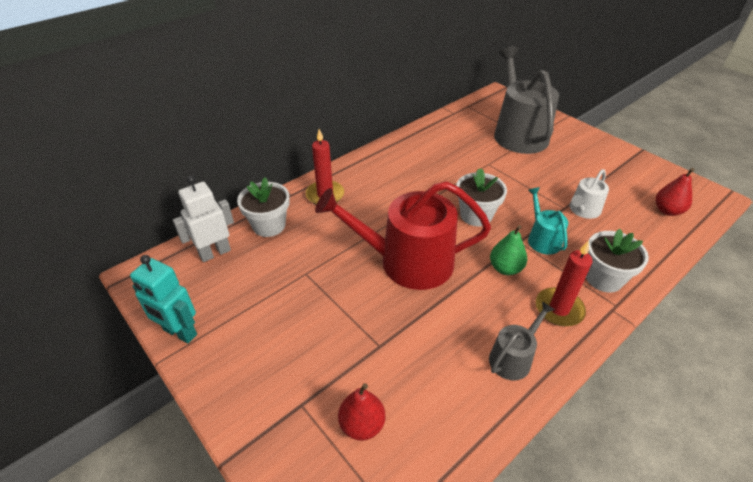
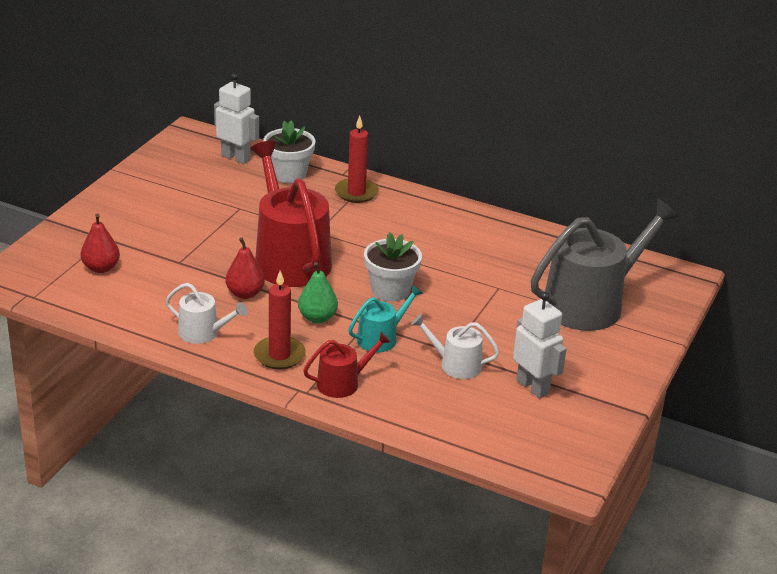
camera: 65 degrees right, 10 degrees down
(180, 333) = (142, 169): turquoise robot -> none
(513, 357) = (203, 333): grey watering can -> white watering can
(603, 278) = (343, 383): white flower pot -> red watering can
(613, 183) = (533, 387): none -> white robot
(667, 210) = (505, 432): red pear -> red pear (245, 293)

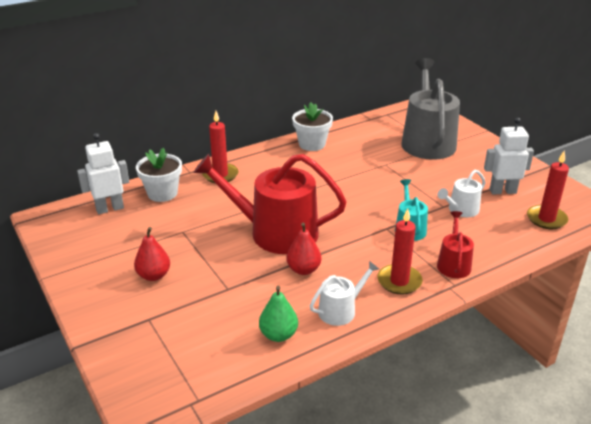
camera: 55 degrees left, 0 degrees up
(101, 268) = (193, 337): red pear -> red pear (154, 275)
(317, 318) = (363, 247): green pear -> green pear (278, 335)
(390, 290) = (354, 204): white flower pot -> white flower pot (312, 144)
(503, 433) = (546, 219): none -> red candle

